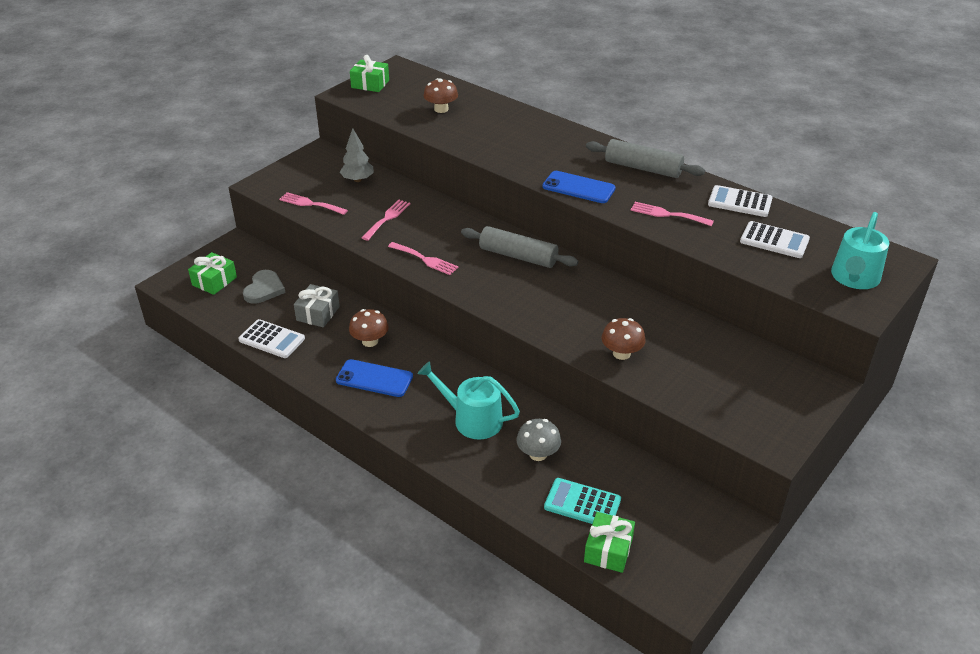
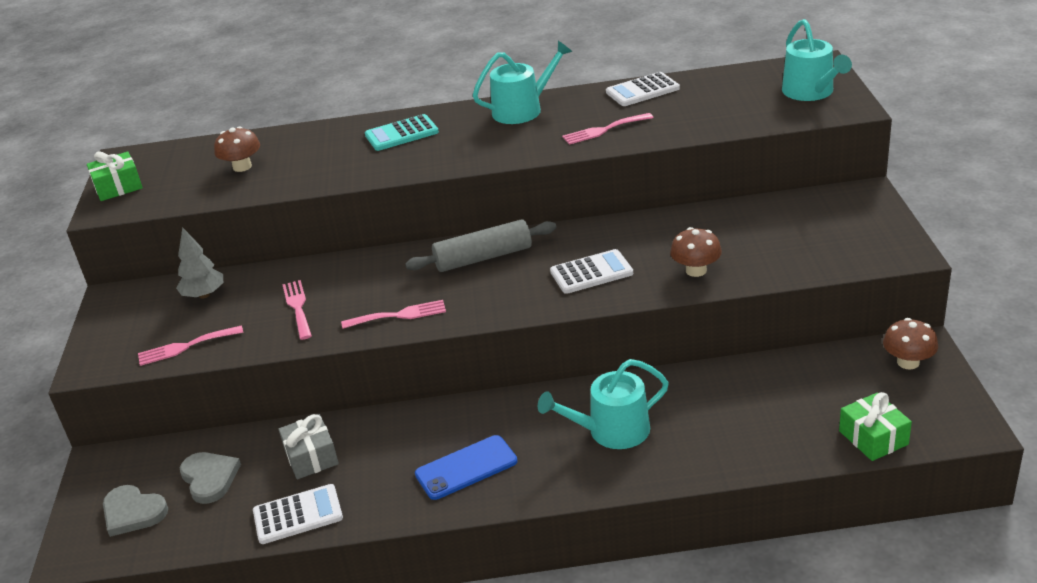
camera: 40 degrees left, 5 degrees down
(214, 281) = (133, 512): green gift -> grey heart
(370, 341) = (408, 441): brown mushroom -> brown mushroom (908, 362)
(538, 454) = (708, 414): grey mushroom -> none
(578, 188) = (494, 153): blue phone -> none
(582, 503) = (801, 421): turquoise calculator -> turquoise calculator (401, 134)
(643, 168) = (522, 110): grey rolling pin -> turquoise watering can
(774, 241) = (715, 101): white calculator -> white calculator (591, 273)

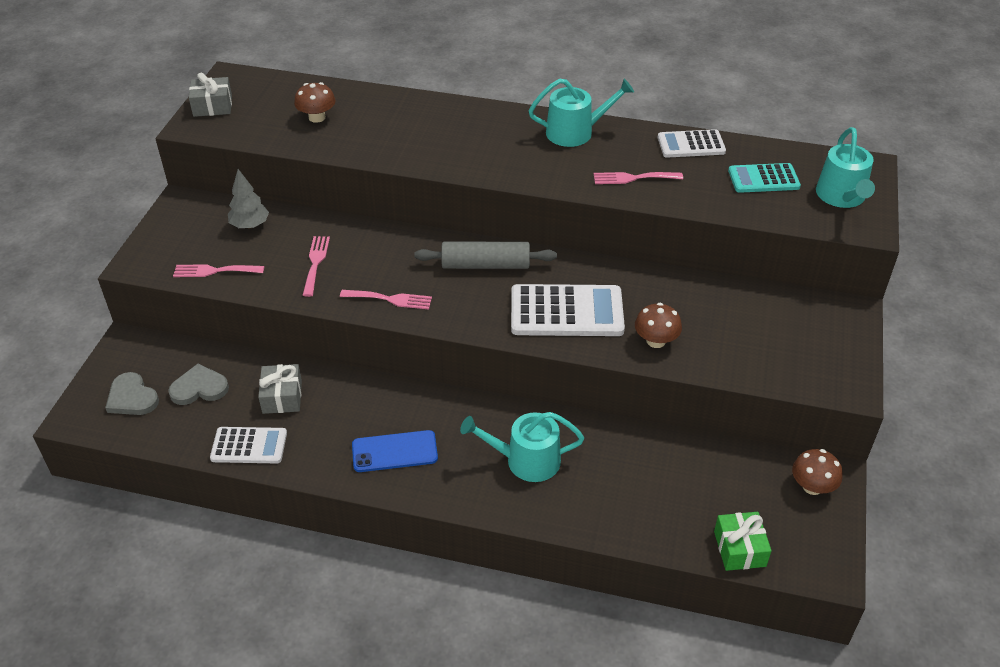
camera: 15 degrees right, 10 degrees up
(118, 187) = (212, 106): green gift -> grey gift
(210, 478) = (199, 388): grey heart -> grey heart turned 90 degrees counterclockwise
(401, 134) = (461, 125): turquoise calculator -> turquoise calculator (763, 179)
(591, 273) = (566, 312): white calculator -> white calculator, size x1.64

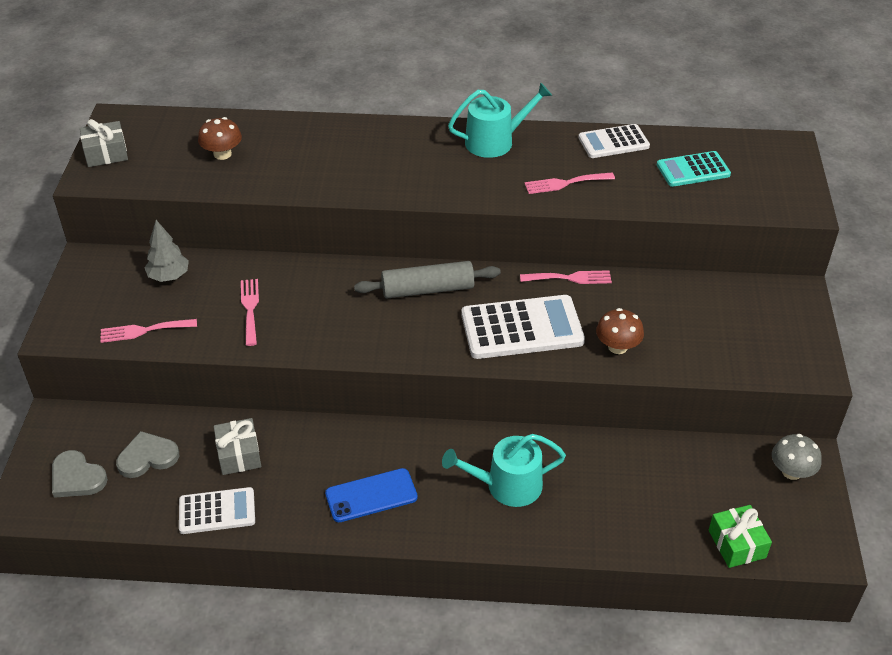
camera: 10 degrees left, 0 degrees up
(390, 299) = (339, 338): pink fork -> pink fork (570, 278)
(812, 486) = (791, 471): brown mushroom -> grey mushroom
(842, 197) = (772, 180): turquoise watering can -> none

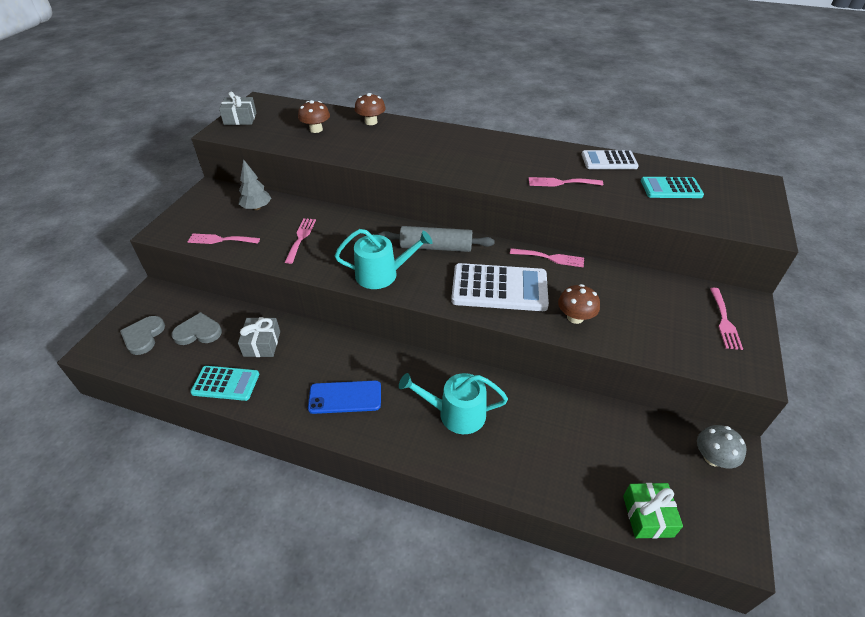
camera: 15 degrees right, 0 degrees up
(77, 477) = (143, 336): grey heart -> grey heart turned 45 degrees clockwise
(217, 511) = (225, 383): white calculator -> turquoise calculator
(292, 130) = (371, 122): none -> brown mushroom
(495, 141) = (515, 148): turquoise watering can -> turquoise watering can (382, 274)
(778, 319) = (724, 321): none -> pink fork

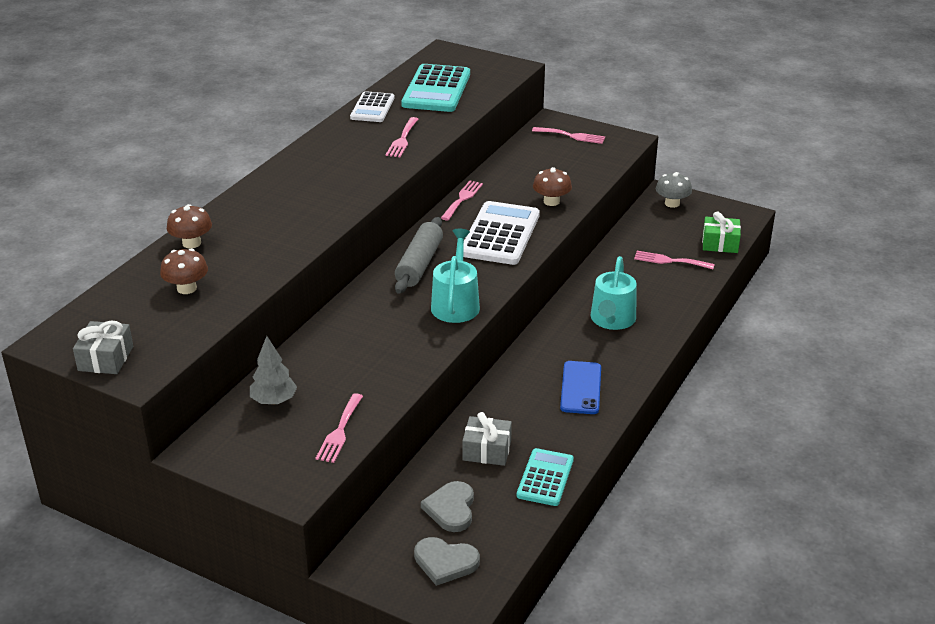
camera: 80 degrees left, 10 degrees down
(301, 238) = (363, 361): pink fork -> pink fork (669, 261)
(671, 188) = (436, 89): turquoise calculator -> turquoise calculator, size x1.64

